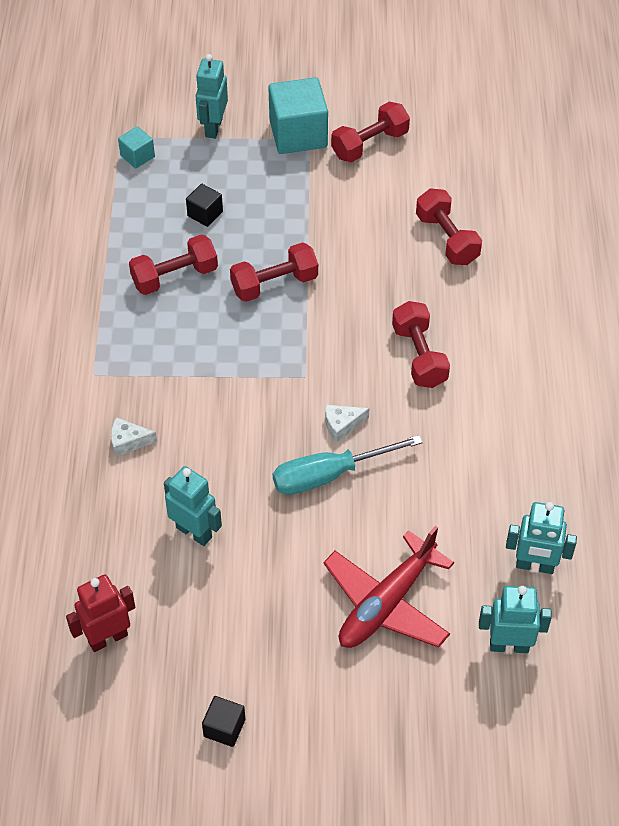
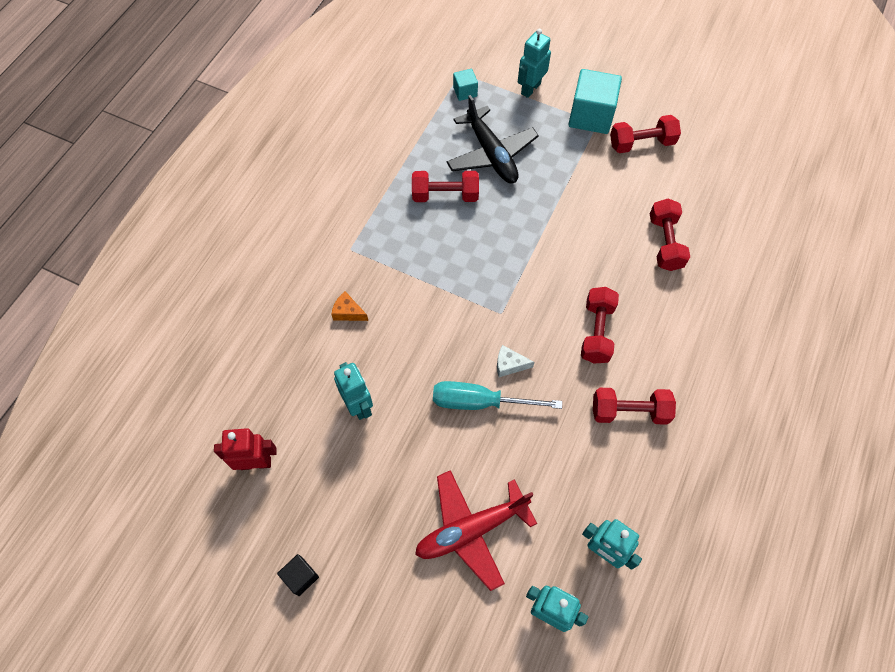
camera: 25 degrees right, 10 degrees up
(128, 441) = (348, 312): white cheese -> orange cheese
(205, 214) = (491, 154): black cube -> black plane
(274, 284) = (515, 229): red dumbbell -> red dumbbell (629, 411)

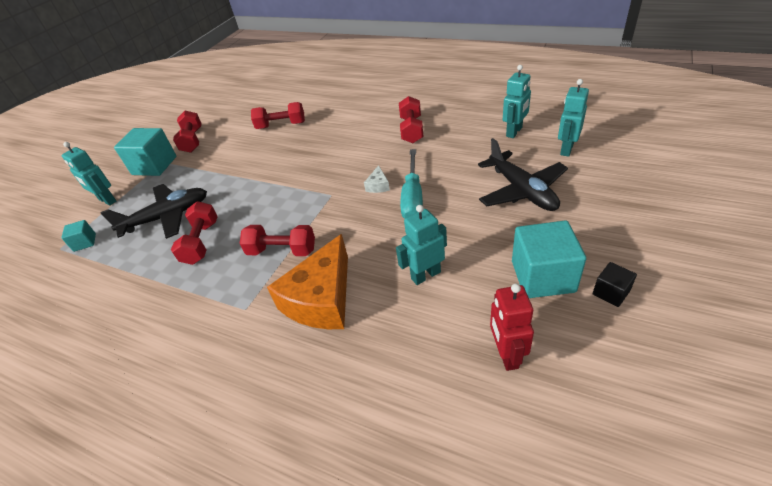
camera: 85 degrees left, 20 degrees down
(334, 517) = (542, 276): none -> turquoise cube
(348, 312) = (322, 299): orange cheese -> orange cheese, size x2.46
(471, 530) = (522, 190): red plane -> black plane
(596, 332) = (350, 147): red dumbbell -> red dumbbell (282, 251)

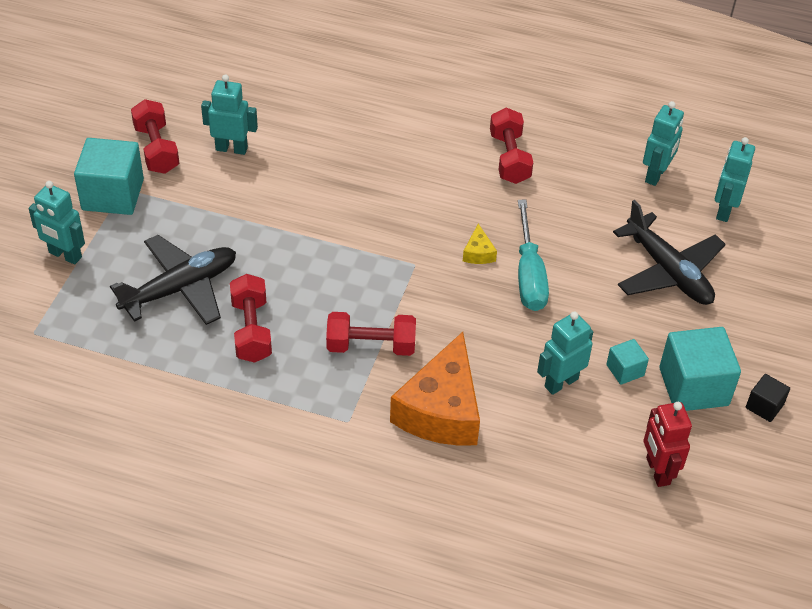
camera: 15 degrees left, 5 degrees up
(85, 242) = (69, 324): turquoise cube -> turquoise cube (625, 370)
(236, 137) = (231, 148): none -> turquoise robot
(281, 125) = (299, 131): red dumbbell -> none
(378, 185) = (478, 253): white cheese -> yellow cheese

